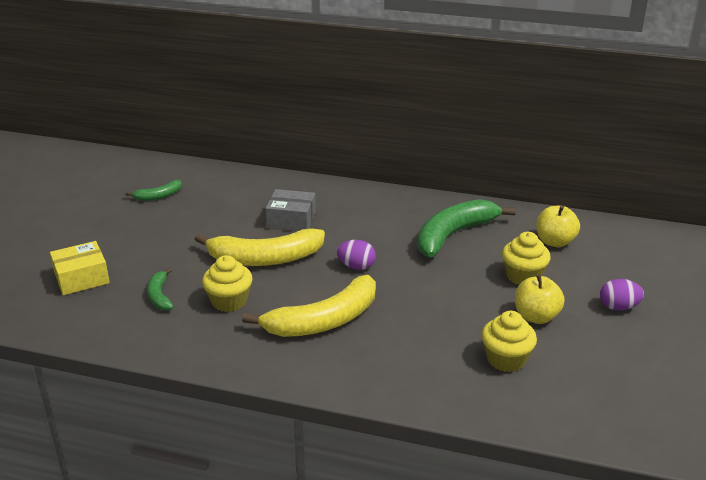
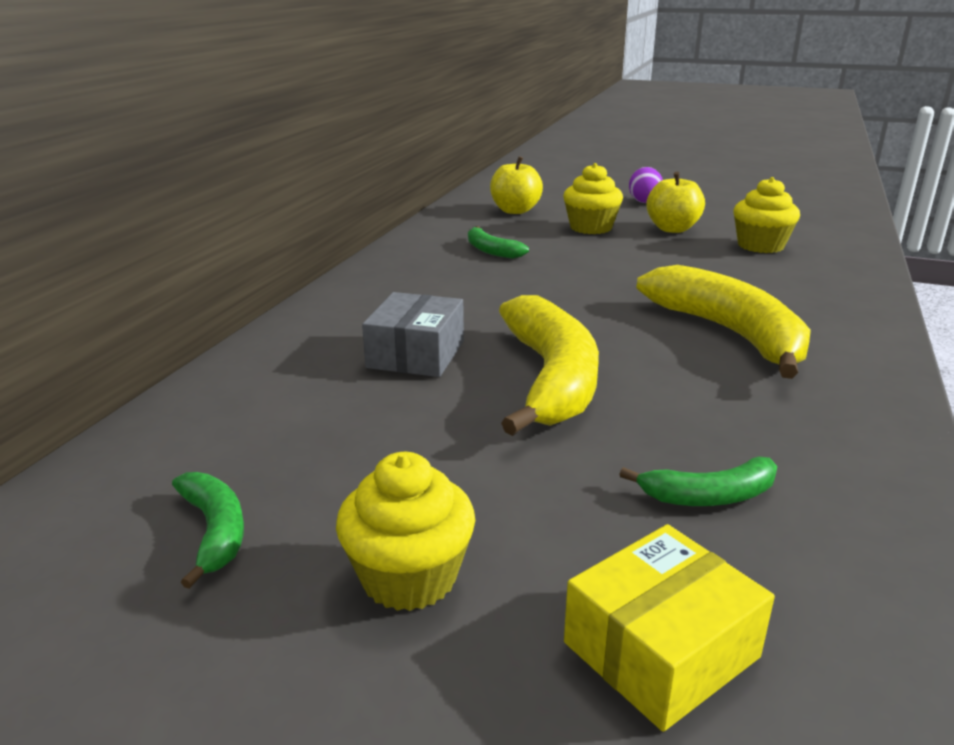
camera: 85 degrees left, 5 degrees down
(82, 278) = (660, 649): yellow box -> yellow box turned 75 degrees clockwise
(229, 301) = (703, 411): yellow cupcake -> yellow cupcake (409, 577)
(356, 266) = (575, 308): purple egg -> none
(454, 235) = (491, 250): green banana -> green banana, size x0.49

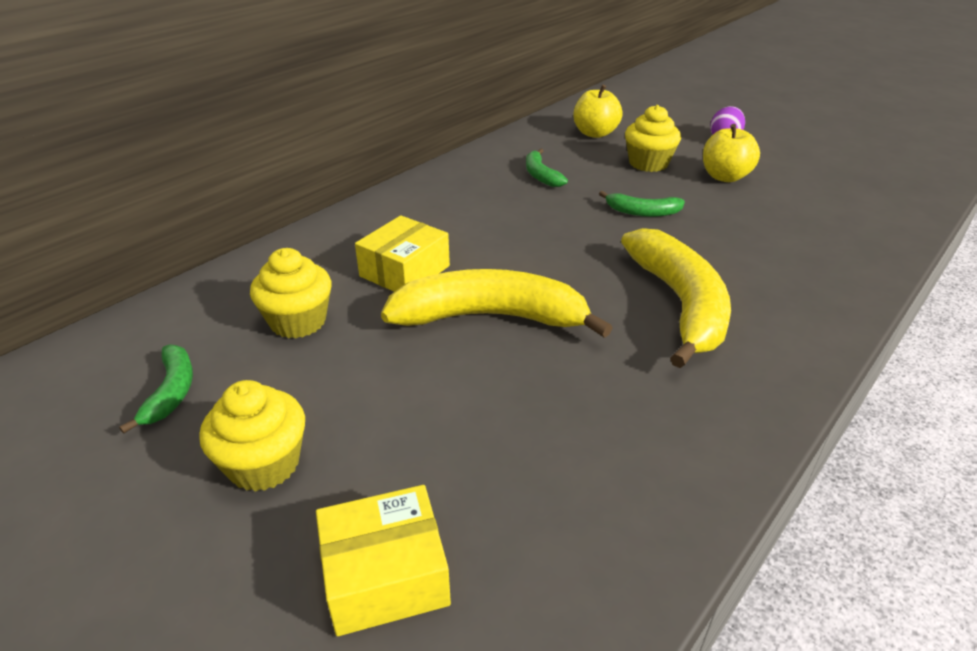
camera: 20 degrees right, 10 degrees up
(416, 354) = (405, 271): grey box -> yellow box
(551, 378) = (490, 317): yellow banana -> yellow banana turned 105 degrees counterclockwise
(709, 496) = (527, 459): green banana -> green banana (642, 212)
(760, 246) = (796, 211): yellow cupcake -> yellow cupcake (298, 321)

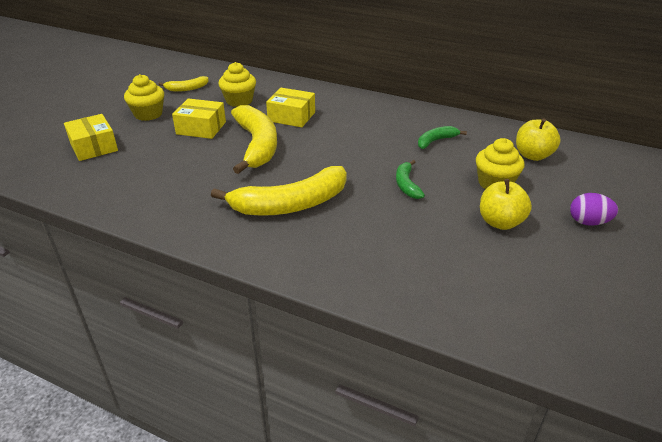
camera: 75 degrees right, 0 degrees up
(171, 392) = (187, 88): green banana -> yellow banana
(387, 380) = (201, 128): none -> yellow box

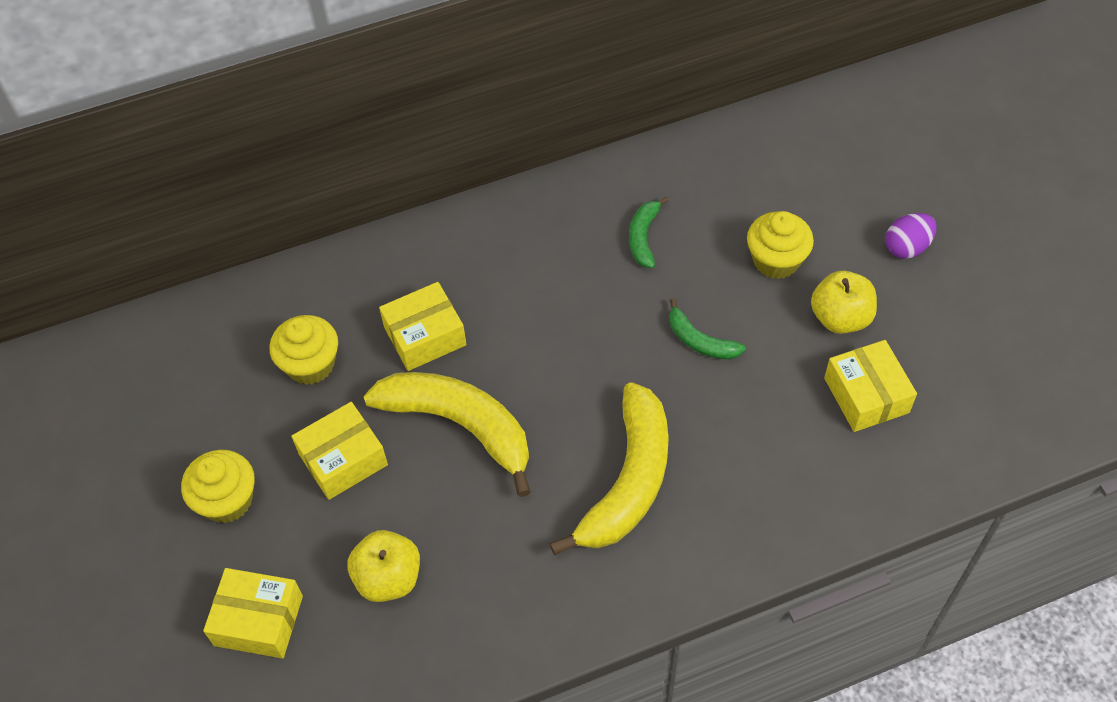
camera: 45 degrees left, 20 degrees up
(187, 88) = (194, 404): yellow banana -> none
(468, 258) = (866, 395): none -> yellow box
(533, 155) = (762, 178): yellow apple -> yellow apple (388, 578)

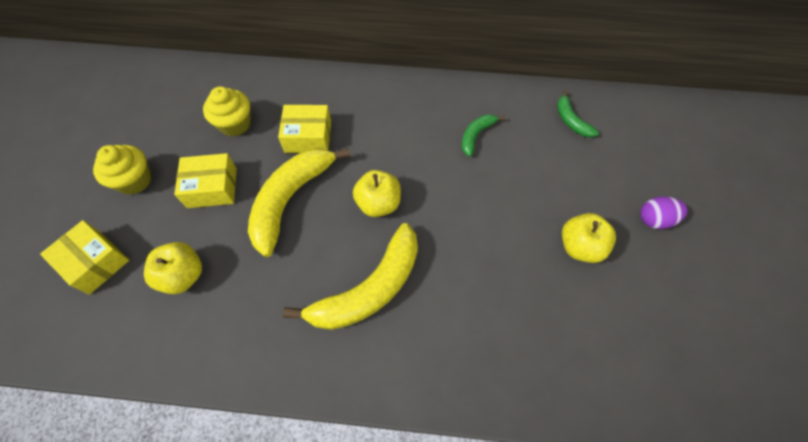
camera: 25 degrees right, 5 degrees up
(459, 425) = (291, 200): yellow banana -> yellow banana turned 120 degrees counterclockwise
(574, 378) = (378, 204): none -> yellow apple
(700, 341) = (473, 217): green banana -> green banana (571, 120)
(776, 260) = (555, 188): yellow cupcake -> none
(866, 395) = (569, 311): yellow box -> none

